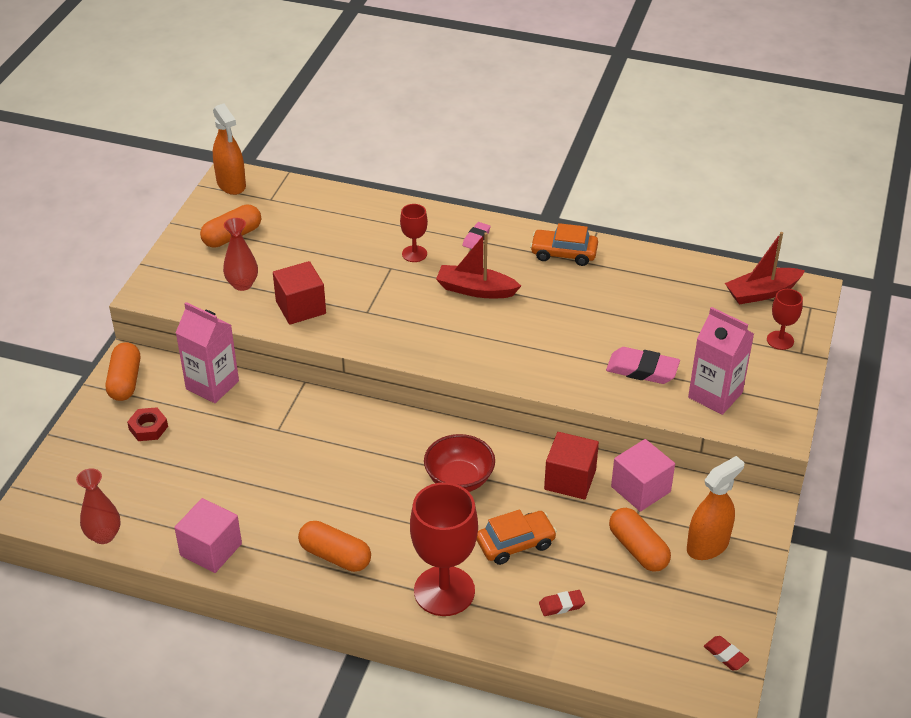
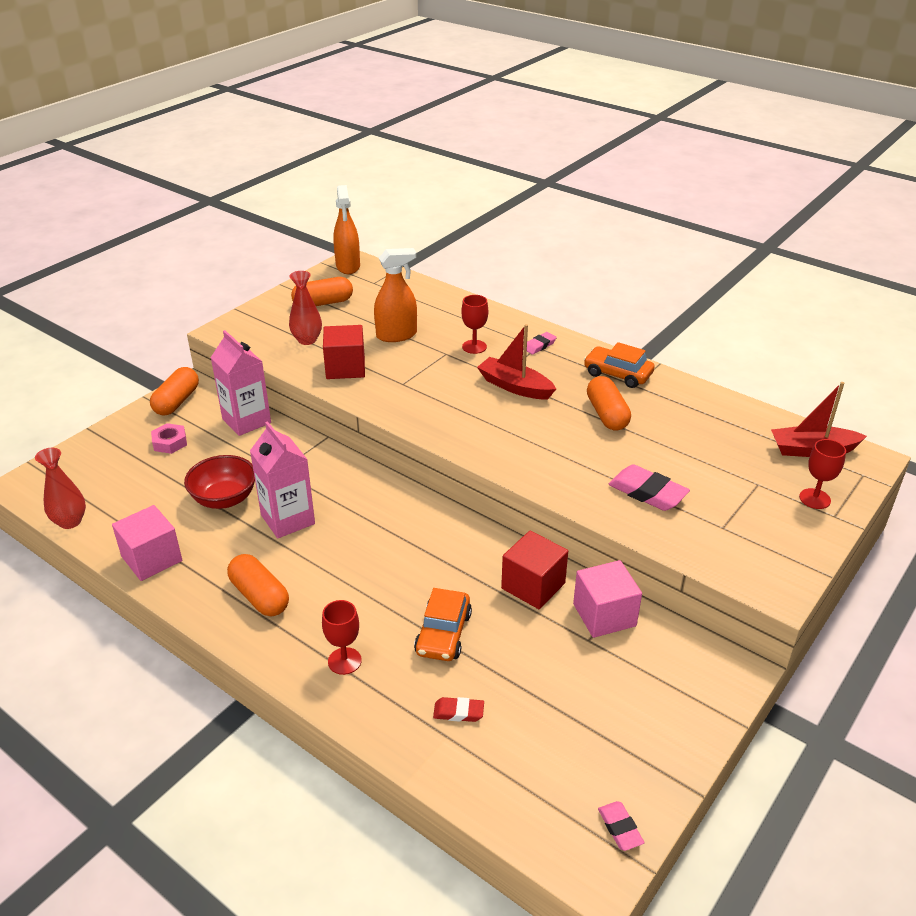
camera: 20 degrees right, 5 degrees down
(148, 428) = (170, 442): red nut -> pink nut
(444, 591) = (344, 661): red goblet -> red goblet, size x0.50
(459, 479) = (420, 556): red bowl -> red bowl (224, 499)
(515, 543) = (443, 633): orange car -> orange car turned 105 degrees clockwise
(638, 549) = (572, 676): orange capsule -> orange capsule (607, 414)
(707, 545) = (653, 695): orange spray bottle -> orange spray bottle (396, 335)
(715, 395) = (717, 535): pink carton -> pink carton (288, 519)
(725, 655) = (620, 828): red eraser -> pink eraser

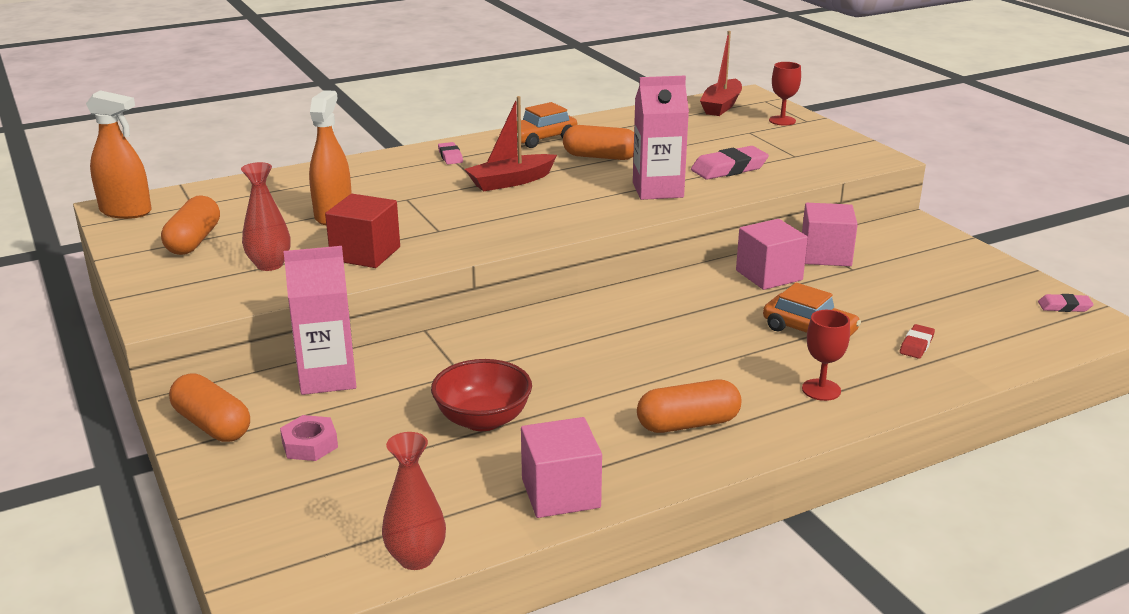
camera: 65 degrees left, 10 degrees down
(288, 519) = (563, 383): pink carton -> pink carton (657, 190)
(474, 347) = (412, 183): red goblet -> none
(533, 586) = (769, 275): red cube -> pink cube

